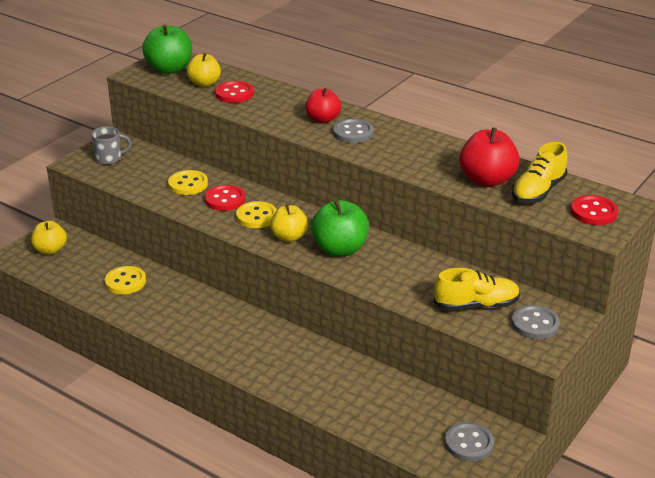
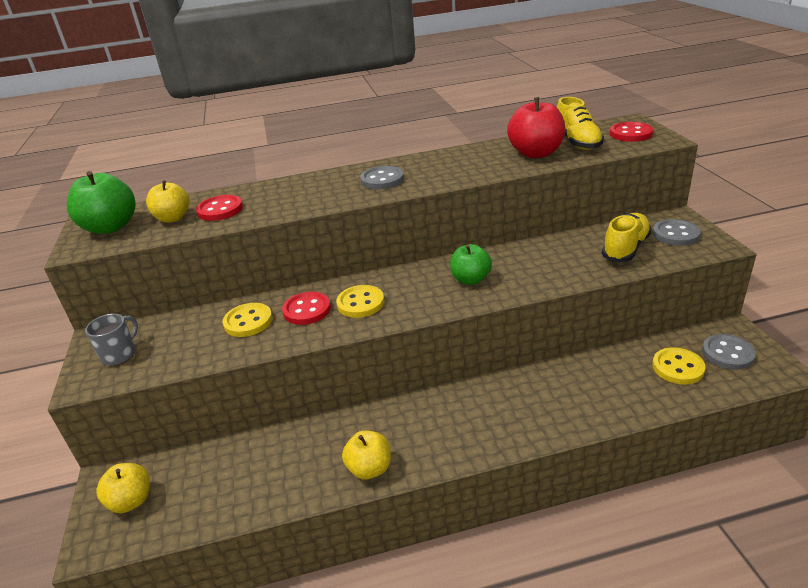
camera: 45 degrees left, 0 degrees up
(125, 282) = (270, 463): yellow button -> yellow button (677, 367)
(289, 237) = (417, 298): yellow apple -> yellow apple (369, 468)
(323, 119) = (338, 185): red apple -> none
(340, 249) = (470, 279): green apple -> green apple, size x0.67

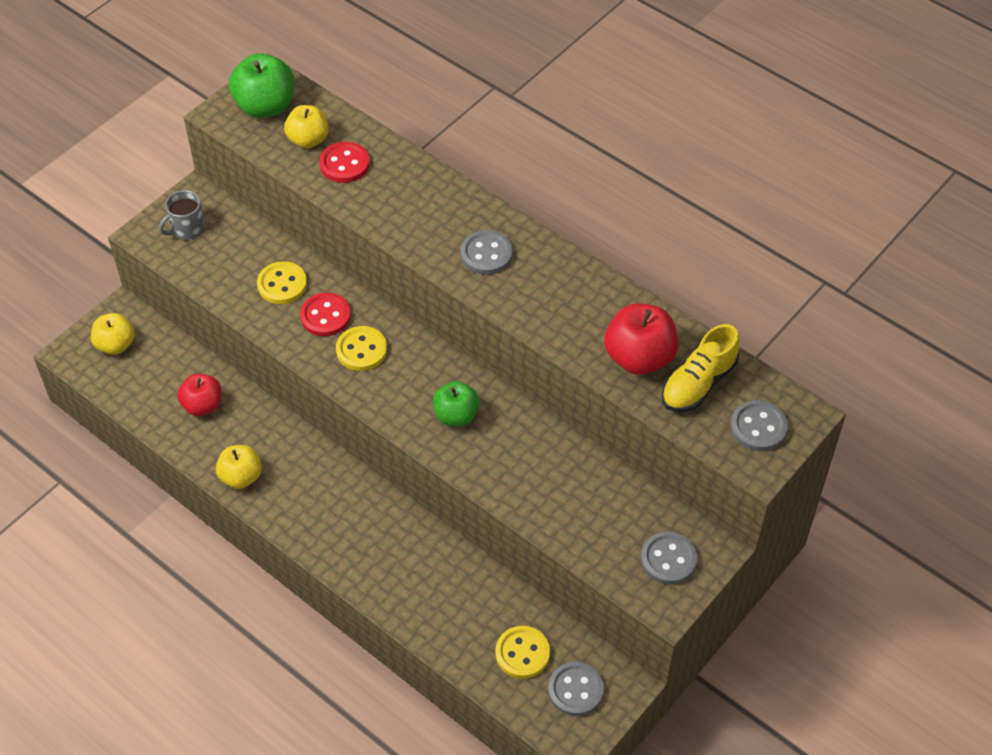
camera: 50 degrees right, 20 degrees up
(120, 354) = (187, 229): grey mug -> grey mug turned 150 degrees clockwise
(269, 463) = (203, 405): none -> red apple
(625, 248) = (605, 523): yellow shoe -> none
(630, 134) = (758, 427): red button -> grey button

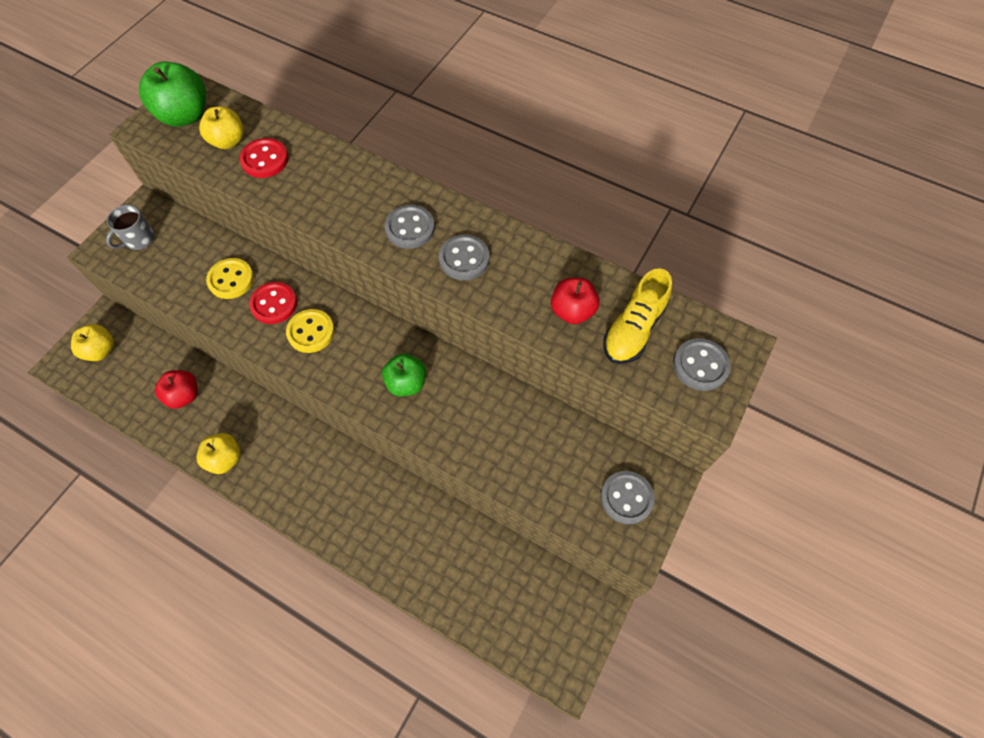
camera: 10 degrees left, 10 degrees up
(522, 653) = (501, 591): yellow button -> none
(575, 690) = (555, 621): grey button -> grey button (464, 259)
(639, 358) = (572, 311): red apple -> red apple, size x0.67

